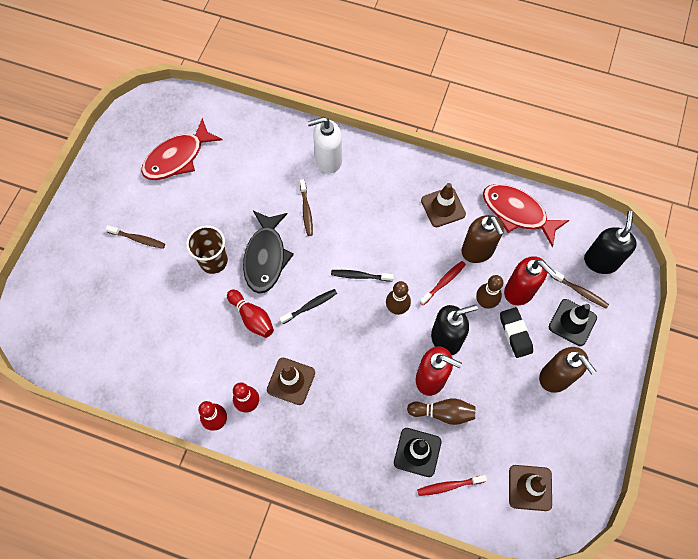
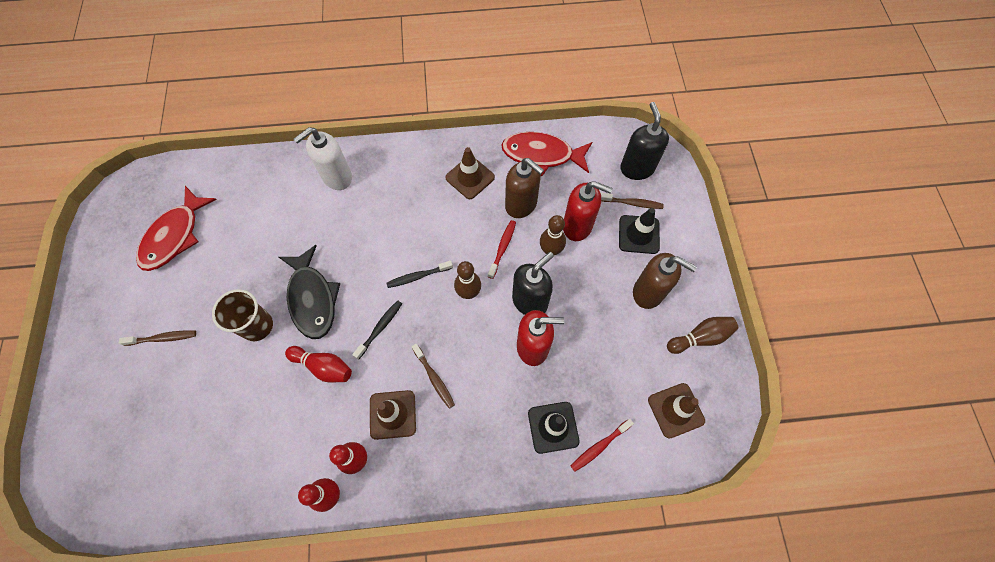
camera: 25 degrees left, 0 degrees up
(306, 210) = (335, 235): brown toothbrush -> brown toothbrush (434, 378)
(443, 413) = (560, 375): brown bowling pin -> brown bowling pin (700, 338)
(515, 333) = (592, 267): black eraser -> none

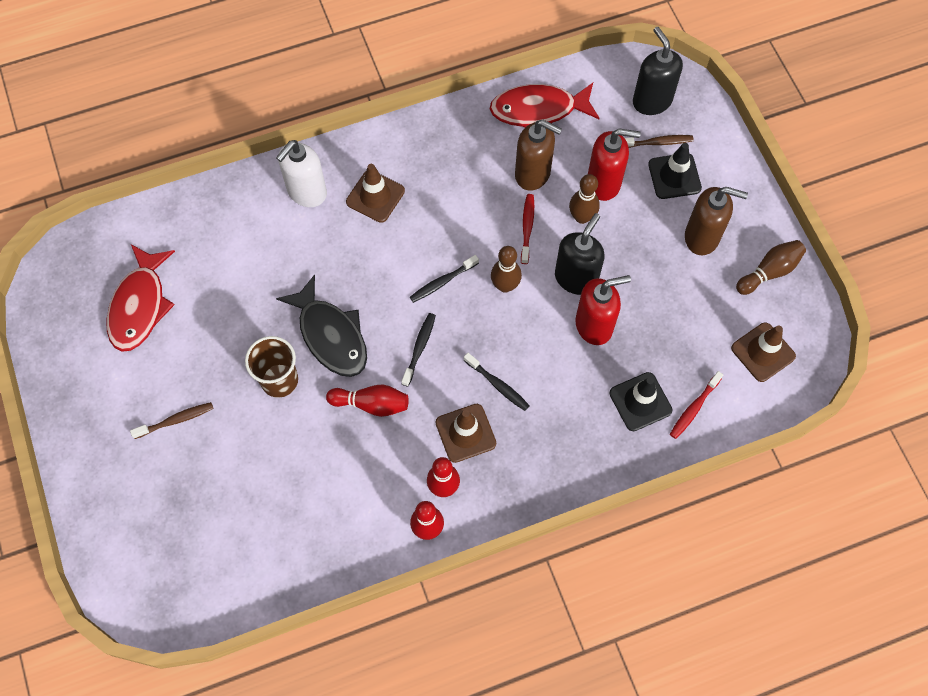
camera: 15 degrees left, 0 degrees up
(434, 378) = (498, 385): brown toothbrush -> black toothbrush
(470, 177) = (464, 156): brown traffic cone -> brown traffic cone (375, 196)

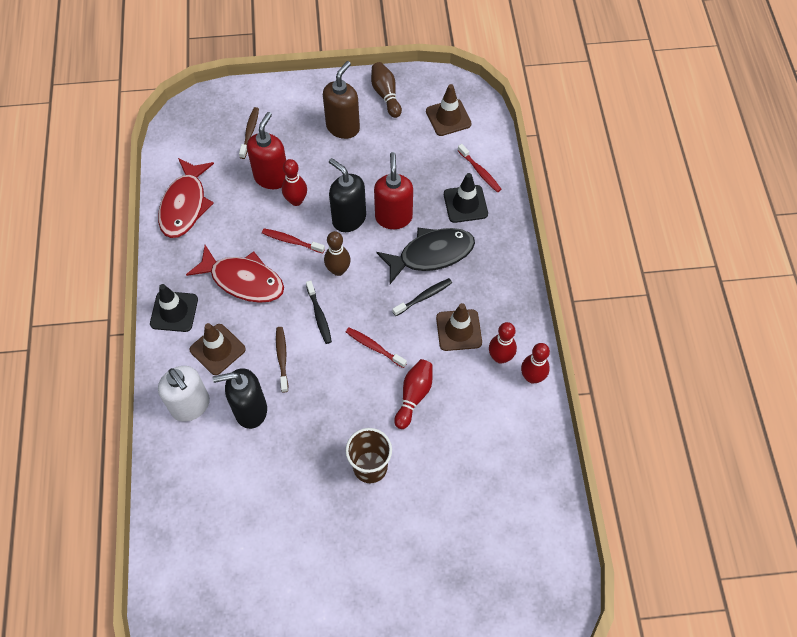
camera: 75 degrees left, 5 degrees down
(140, 306) = (255, 581): red fish -> red fish (243, 280)
(176, 420) = (383, 567): brown toothbrush -> brown toothbrush (282, 358)
(331, 335) = (340, 415): black fish -> black fish (431, 254)
(419, 348) = (374, 347): black toothbrush -> red toothbrush
(533, 174) = (243, 224): brown soap dispenser -> none
(582, 217) = (296, 200): brown bowling pin -> red bowling pin
(651, 101) = (210, 126): black soap dispenser -> black soap dispenser (250, 410)
(674, 176) = (284, 130): black traffic cone -> black traffic cone (174, 311)

